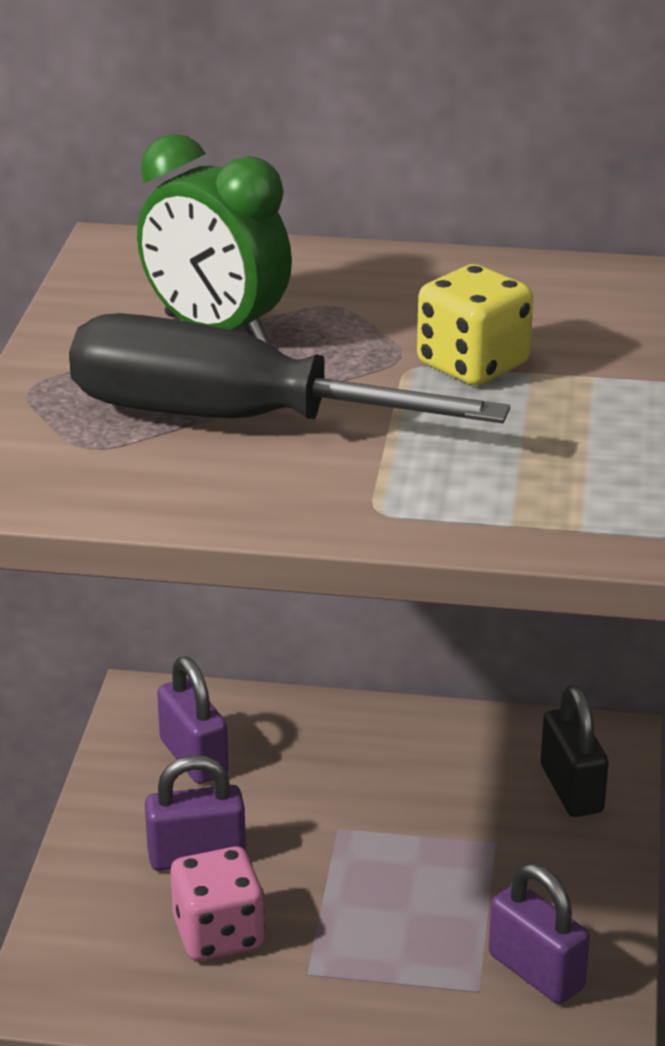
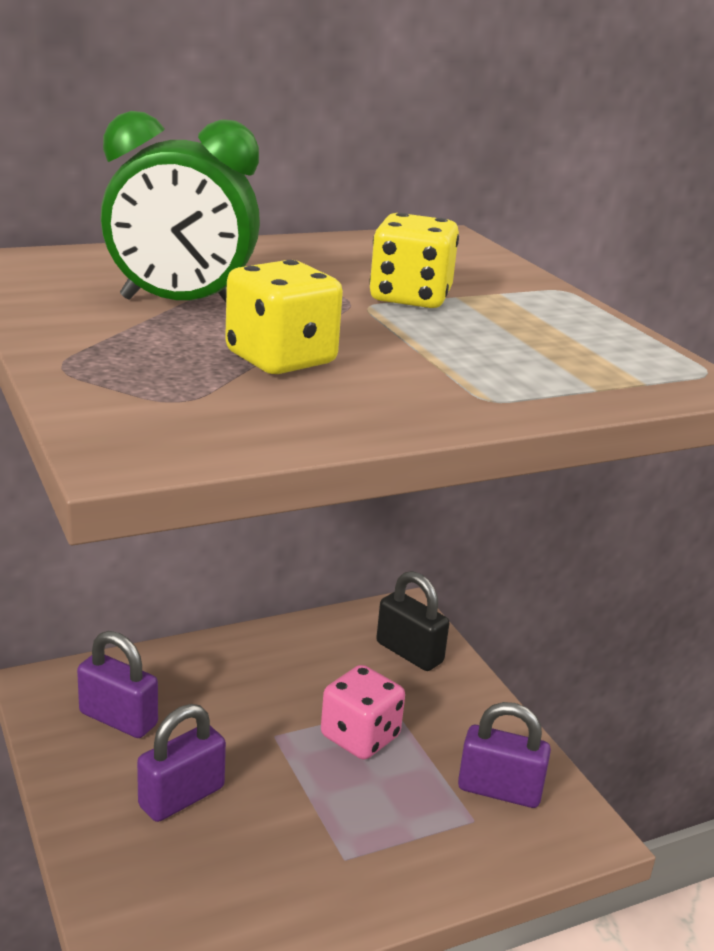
camera: 35 degrees left, 5 degrees down
(218, 934) = (250, 855): pink dice -> pink dice (360, 737)
(232, 420) = (281, 359): black screwdriver -> yellow dice

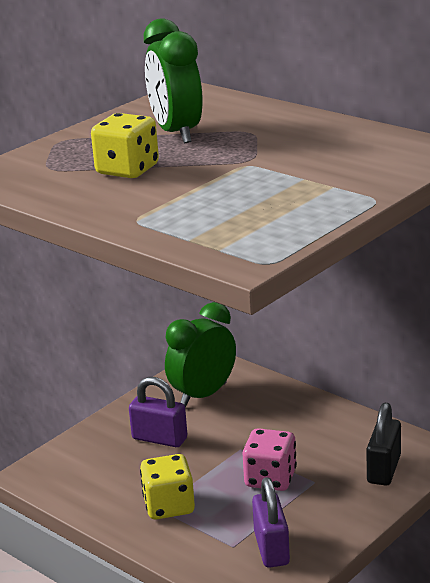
camera: 70 degrees right, 0 degrees up
(118, 719) = (203, 395): purple padlock -> green clock
(410, 297) = (278, 169): yellow dice -> yellow dice (169, 506)

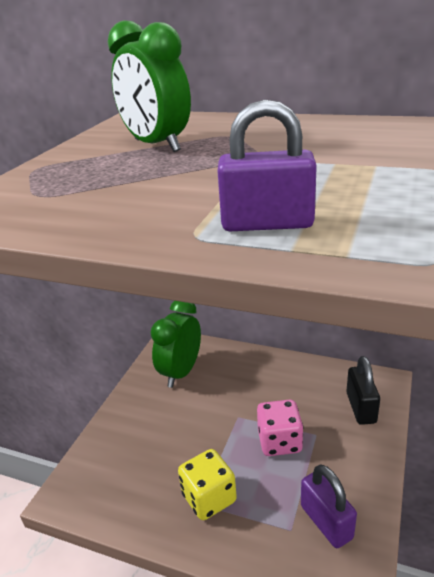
camera: 20 degrees left, 5 degrees up
(127, 170) = (134, 183): yellow dice -> none
(159, 438) = (165, 424): purple padlock -> purple padlock (267, 223)

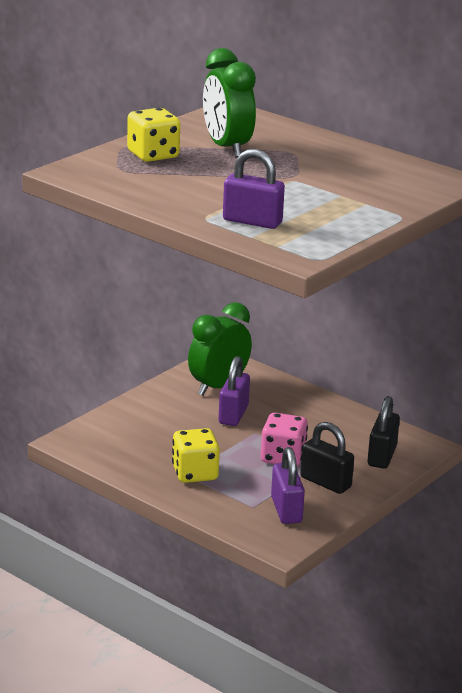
camera: 15 degrees right, 5 degrees down
(74, 170) = (153, 155): none -> yellow dice
(208, 401) = (233, 415): none -> purple padlock
(337, 462) = (325, 482): none -> black padlock

